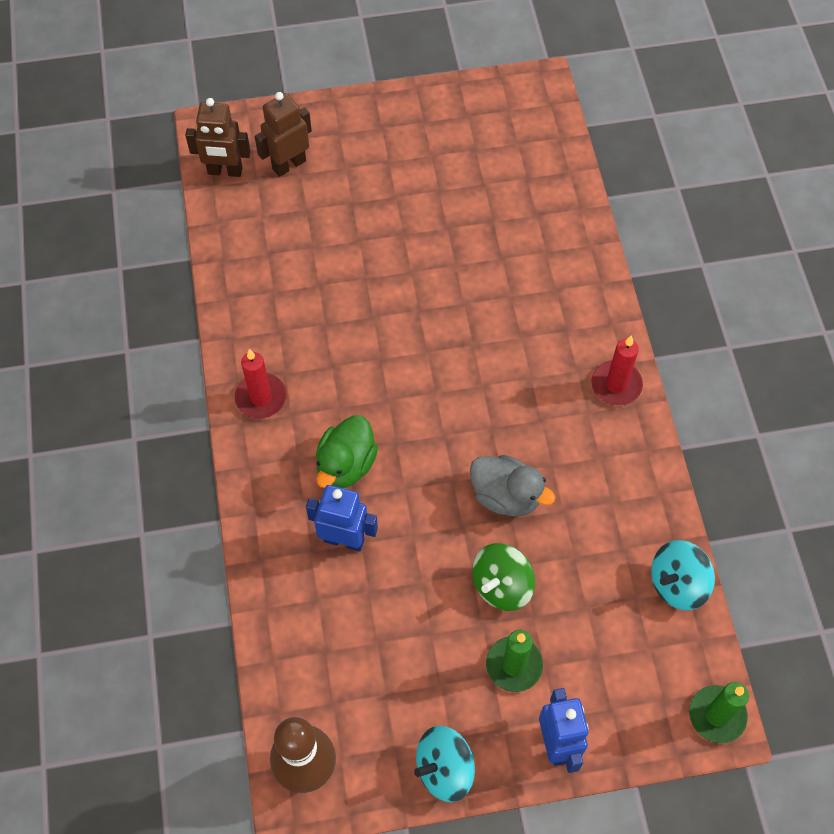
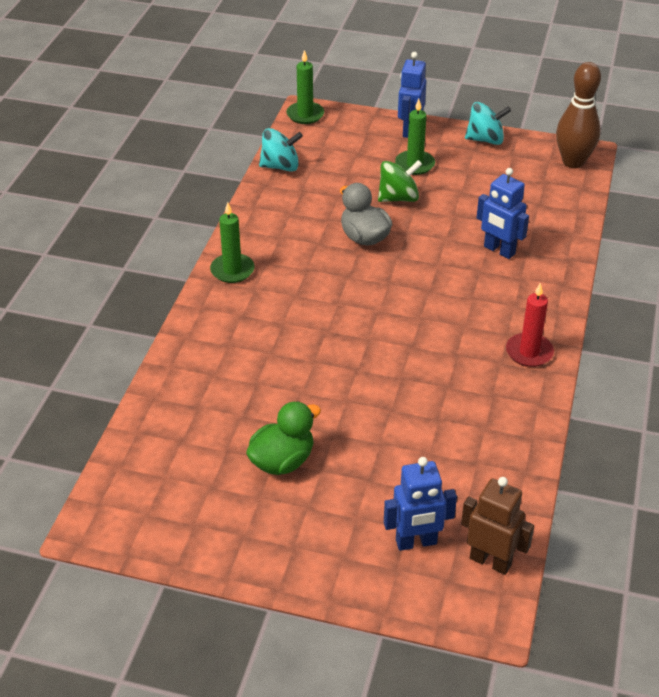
camera: 155 degrees left, 20 degrees down
(289, 165) = (416, 542): brown robot -> blue robot
(346, 465) = (477, 289): green duck -> green duck (282, 461)
(616, 385) = (232, 270): red candle -> green candle

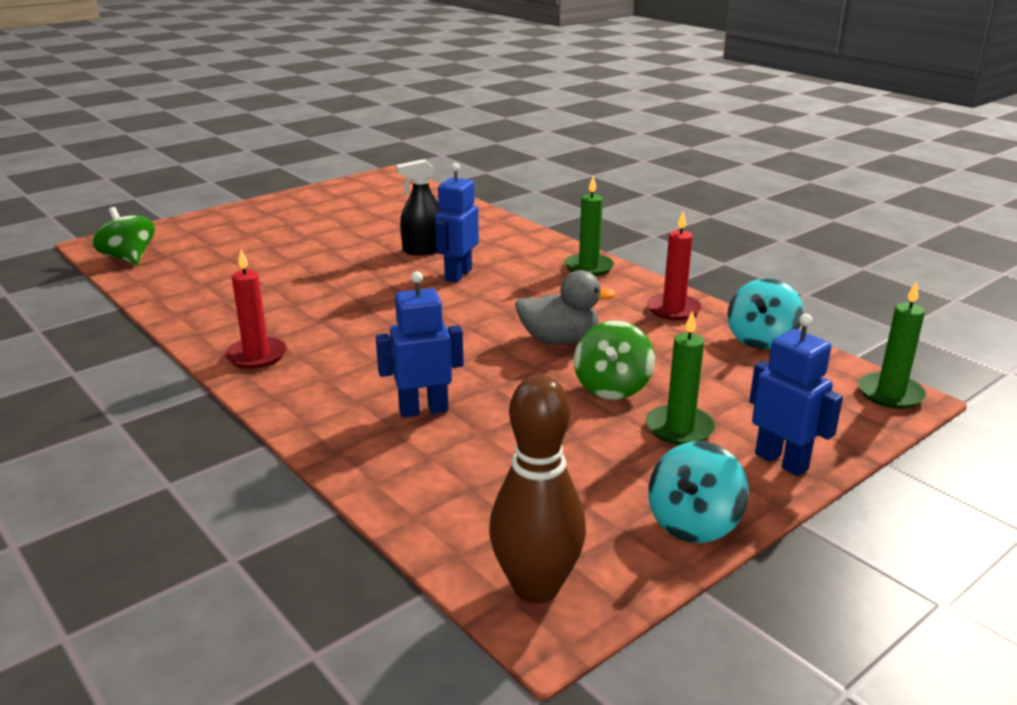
camera: 125 degrees right, 15 degrees down
(270, 209) = (673, 309): none -> red candle
(281, 374) = (423, 250): none -> black spray bottle
(282, 461) = (339, 228): green duck -> none
(416, 542) = (193, 243): blue robot -> blue robot (458, 275)
(490, 561) = (129, 258): brown robot -> green spinning top

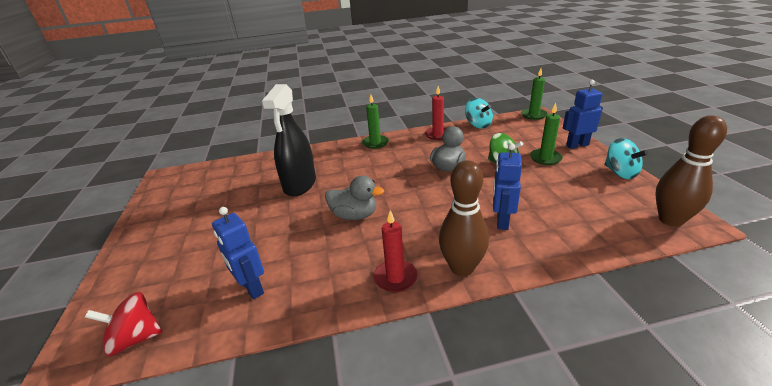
camera: 60 degrees left, 5 degrees up
(129, 258) = (136, 338): green spinning top -> red spinning top
(294, 395) = (462, 268): none -> brown bowling pin
(372, 301) = (354, 215): none -> grey duck
(423, 250) = (300, 184): black spray bottle -> black spray bottle, size x1.67
(458, 275) = (346, 180): blue robot -> blue robot (252, 288)

